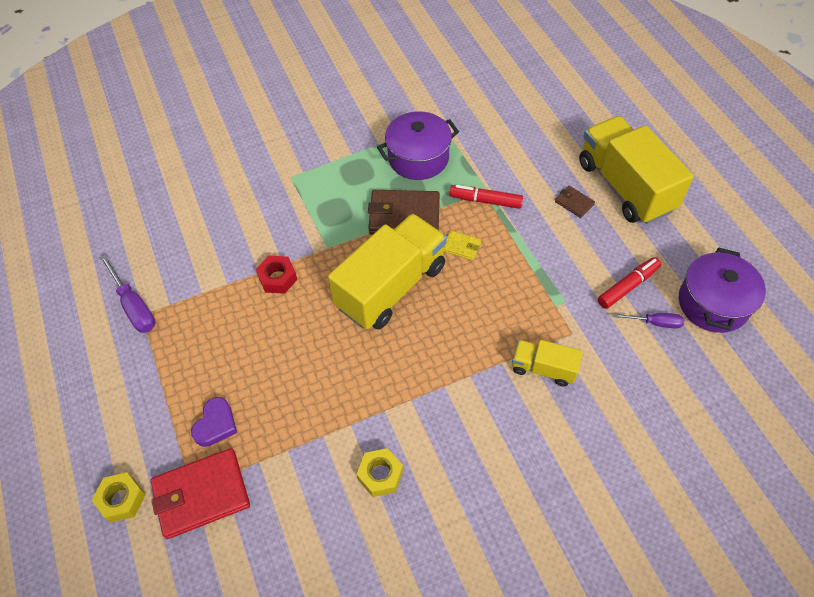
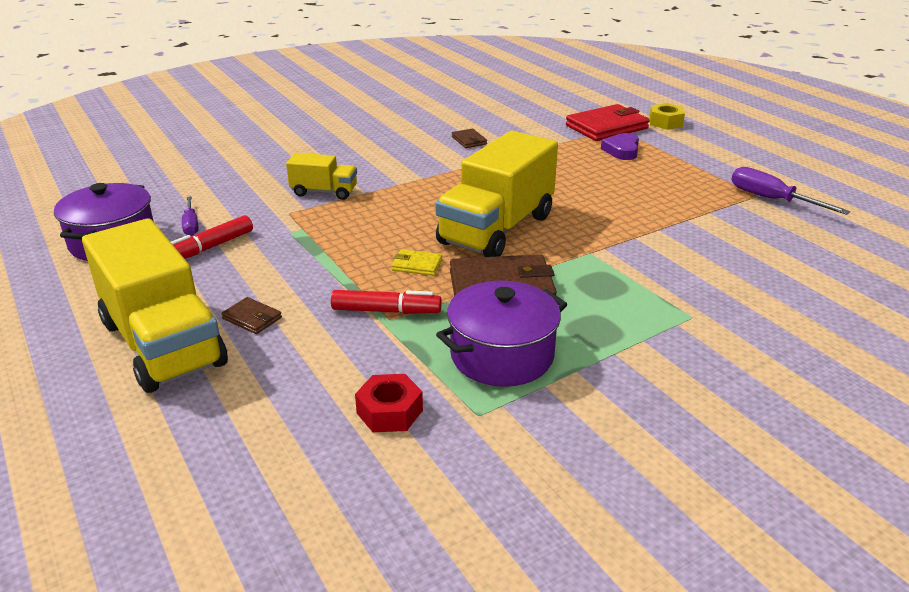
camera: 170 degrees right, 25 degrees down
(278, 278) = (632, 226): red nut -> red nut (389, 411)
(380, 475) = (469, 140): yellow nut -> brown wallet
(655, 323) = (191, 225): purple screwdriver -> purple screwdriver turned 105 degrees counterclockwise

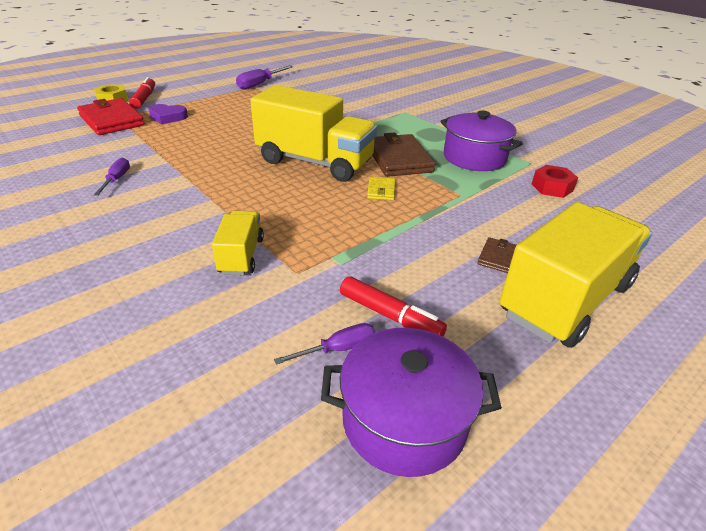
camera: 100 degrees left, 5 degrees up
(386, 311) = (451, 198): red marker -> red marker (144, 99)
(469, 140) = (116, 179): brown wallet -> purple screwdriver

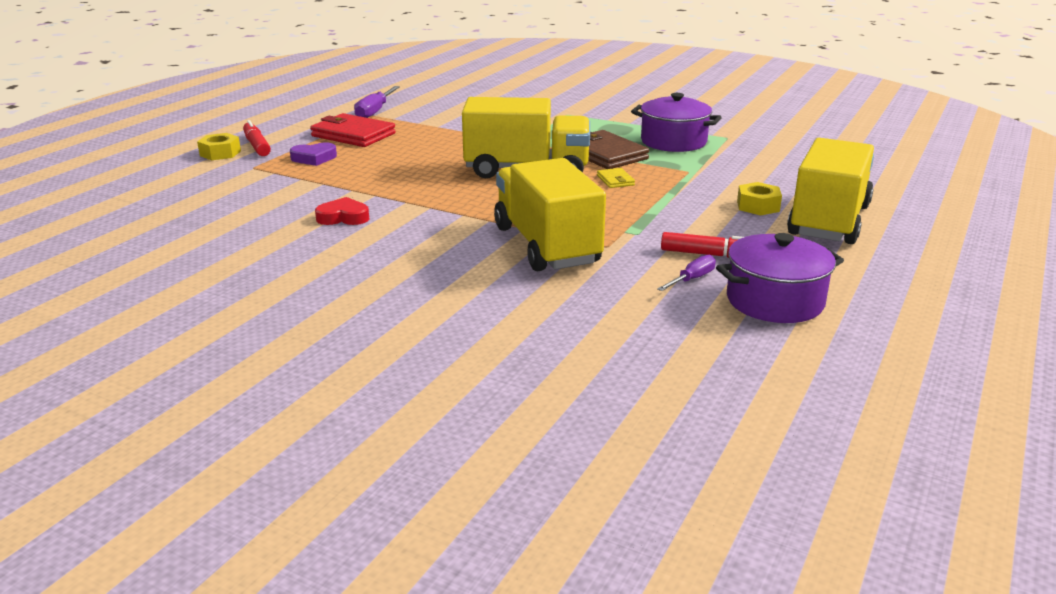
camera: 20 degrees left, 10 degrees down
(112, 120) = (251, 171): red wallet -> red wallet (353, 135)
(116, 179) = (343, 217): purple screwdriver -> red heart
(241, 256) = (546, 245): yellow truck -> yellow truck, size x2.01
(497, 257) = (758, 206): brown wallet -> yellow nut
(552, 187) = (760, 152): red nut -> none

